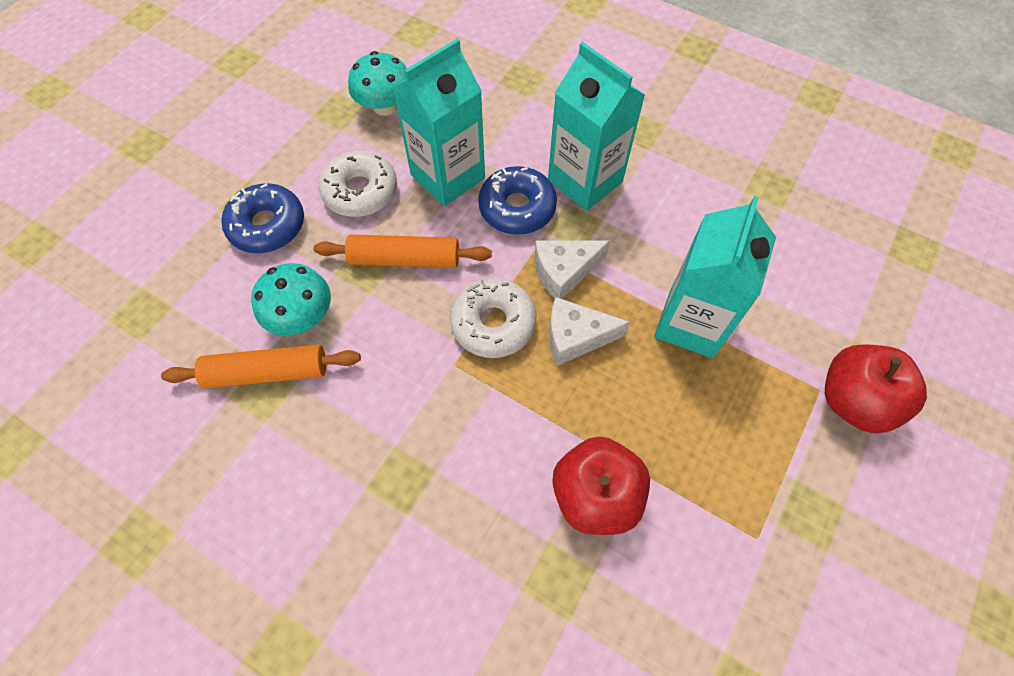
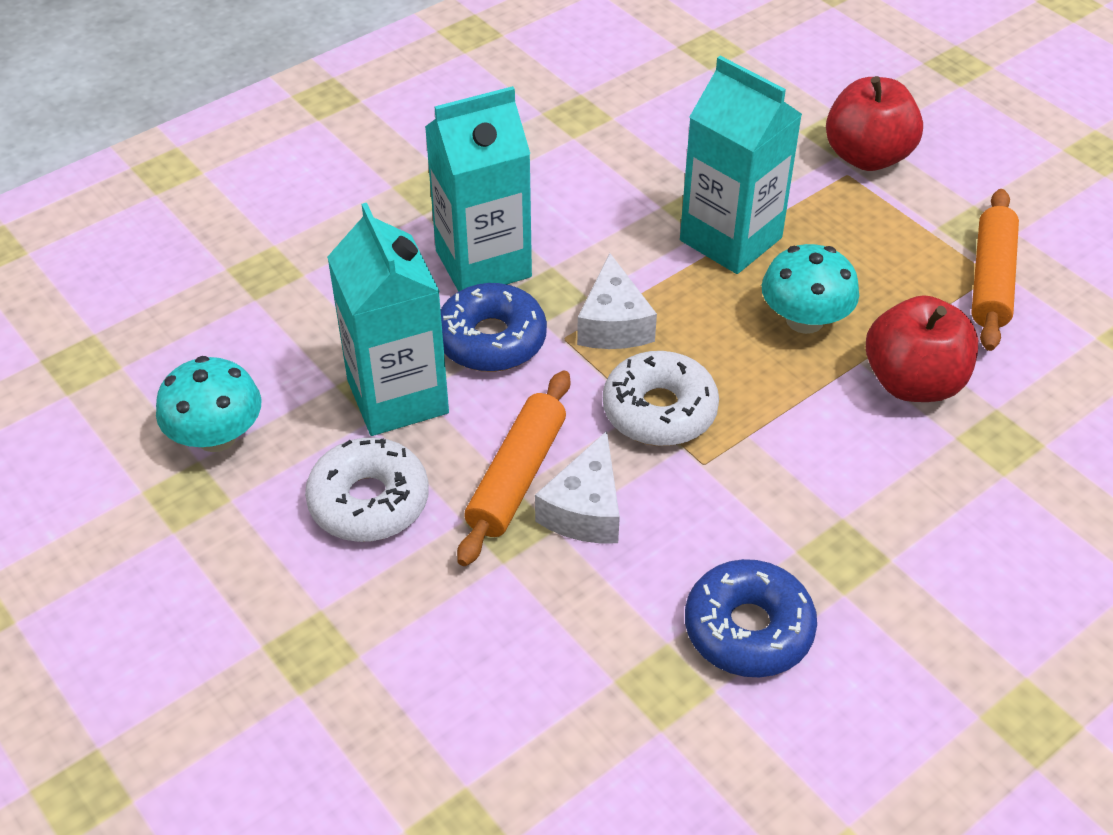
camera: 70 degrees left, 15 degrees down
(267, 226) = (371, 631): blue donut -> blue donut (748, 629)
(267, 372) = (637, 674): orange rolling pin -> orange rolling pin (991, 280)
(301, 316) = (560, 616): turquoise mushroom -> turquoise mushroom (804, 320)
(576, 337) = (710, 340): white cheese -> white cheese (585, 509)

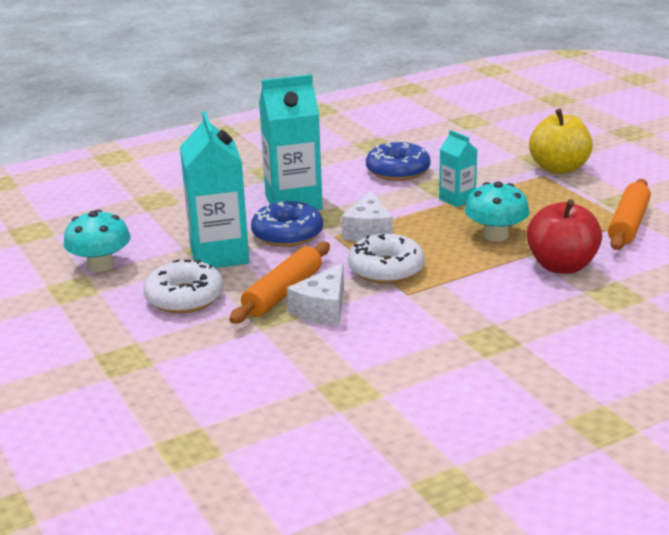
camera: 10 degrees right, 20 degrees down
(730, 239) = (457, 199): turquoise carton -> turquoise carton, size x0.54
(748, 629) = (414, 369): blue donut -> blue donut (398, 171)
(867, 156) = (559, 168): red apple -> yellow apple

